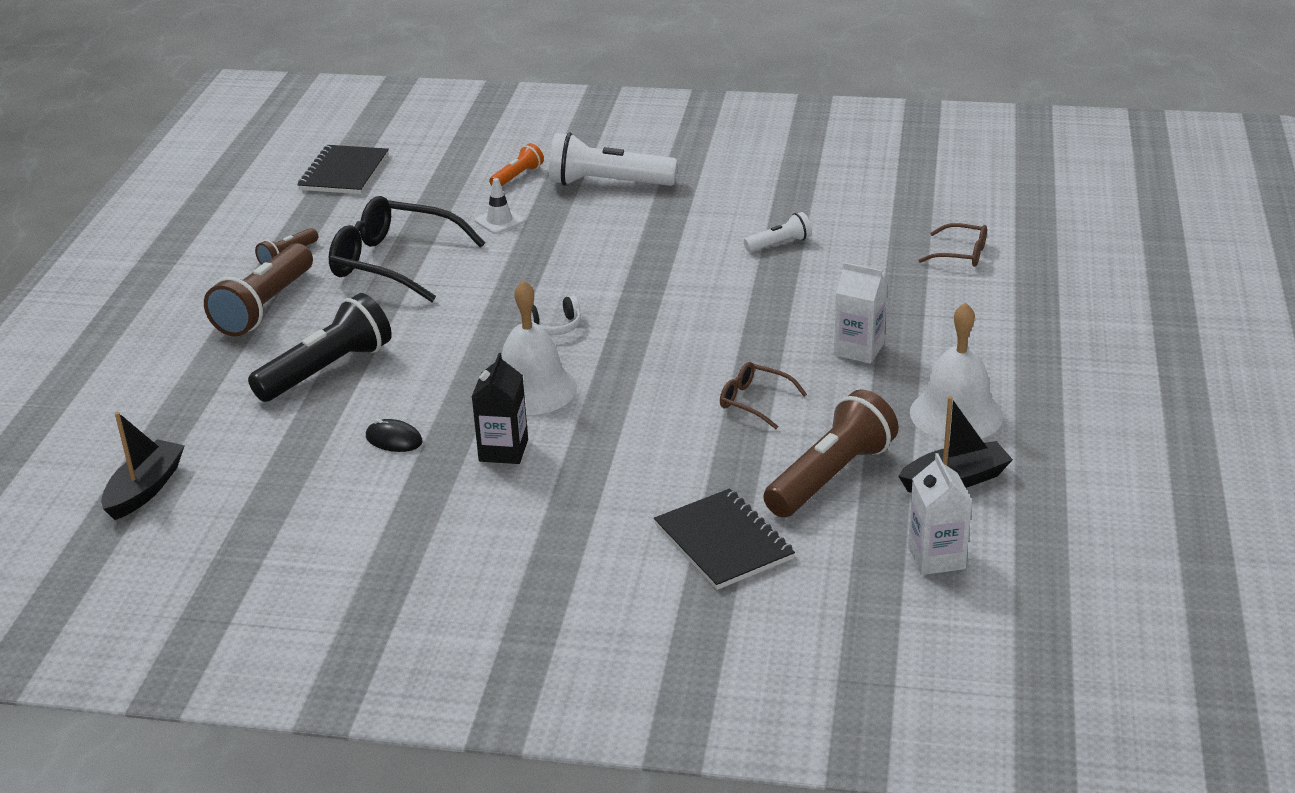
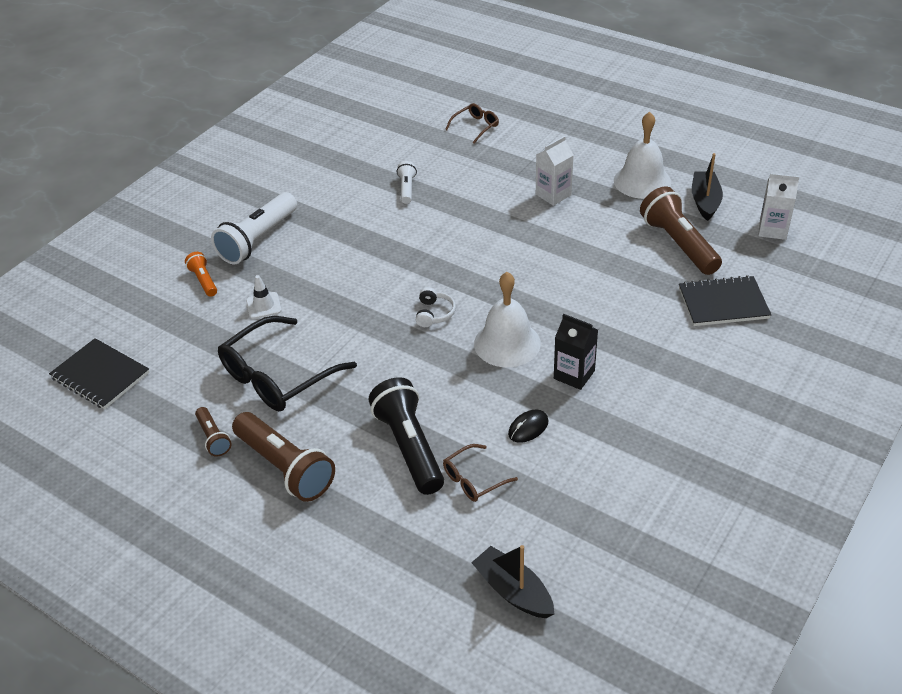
camera: 65 degrees left, 10 degrees up
(754, 402) = (584, 250): brown glasses -> brown glasses (474, 479)

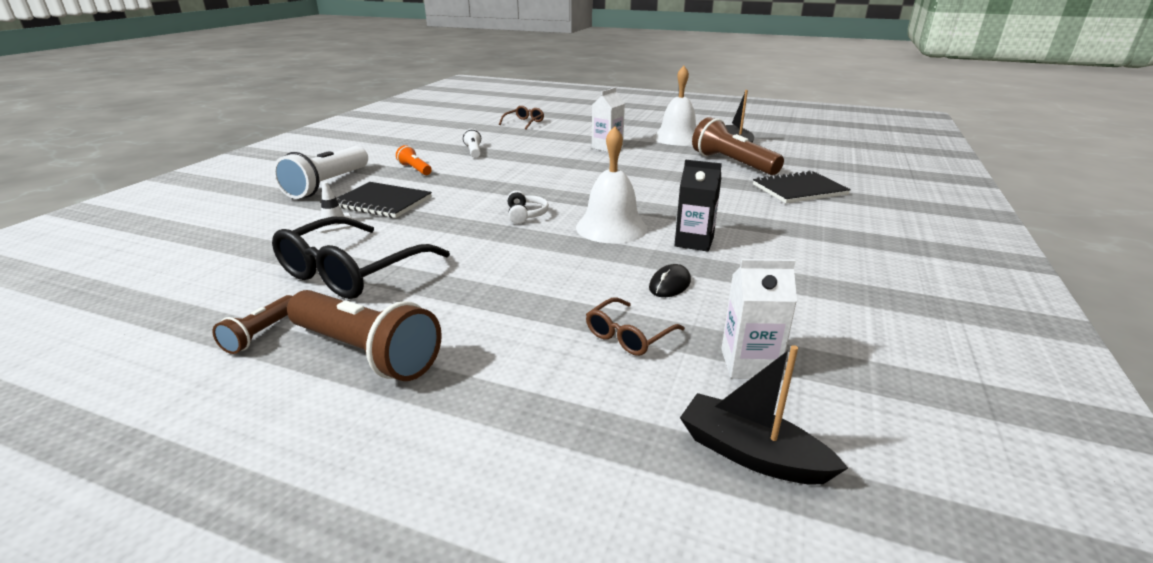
camera: 15 degrees left, 15 degrees down
(100, 375) = (107, 292): black notebook -> black notebook (382, 202)
(203, 280) = (264, 212): orange flashlight -> orange flashlight (415, 169)
(213, 438) = (260, 334): brown flashlight -> brown flashlight turned 60 degrees clockwise
(409, 446) = (533, 314): black flashlight -> none
(772, 230) = (803, 153): white carton -> white carton (749, 363)

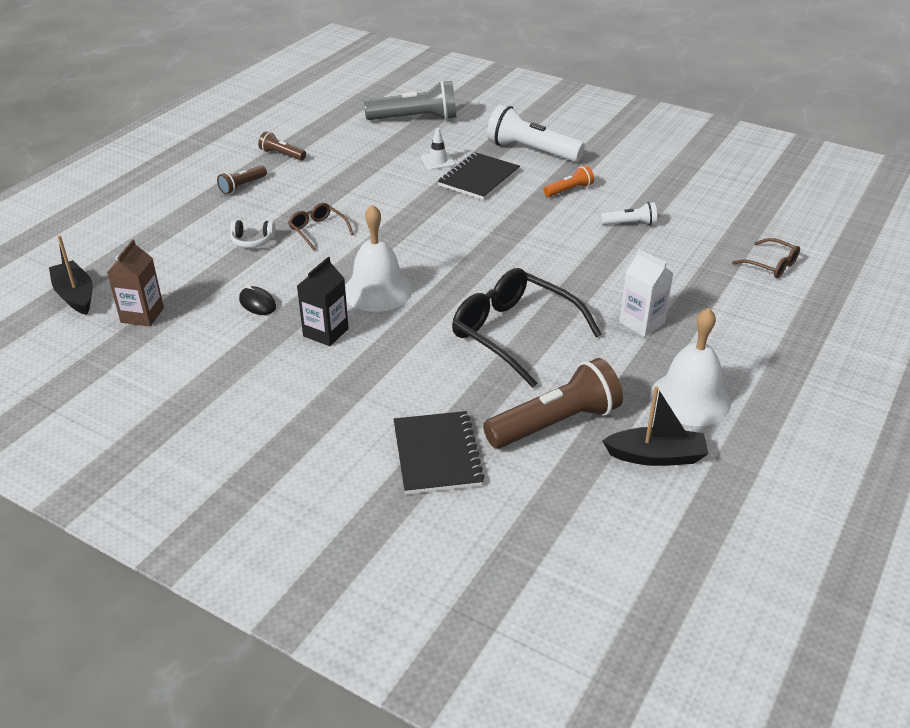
camera: 100 degrees right, 10 degrees up
(198, 245) = (416, 119): none -> grey flashlight
(352, 272) = (347, 175): black glasses -> black glasses (514, 334)
(367, 353) = (242, 186): brown flashlight -> brown flashlight, size x0.51
(526, 215) = (424, 247): white headphones -> white headphones (252, 241)
(628, 335) = (202, 274): brown glasses -> brown glasses (318, 230)
(749, 363) = (142, 315): white carton -> brown carton
(751, 454) = (75, 295): black boat -> black boat turned 75 degrees counterclockwise

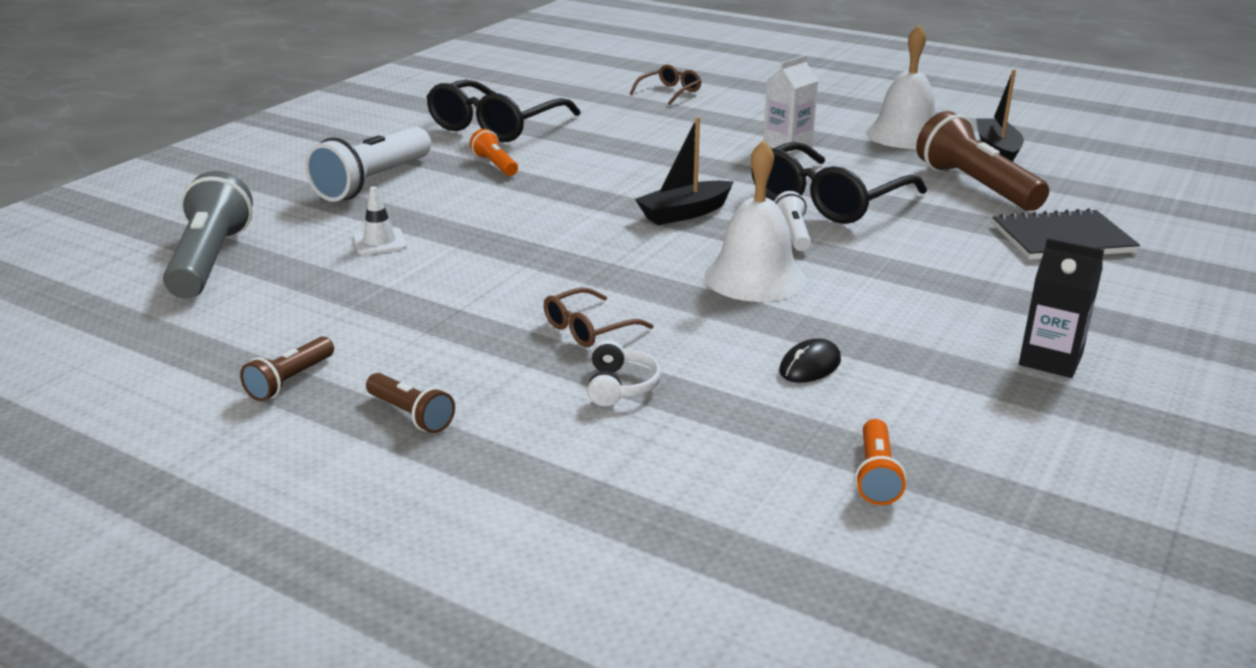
camera: 90 degrees left, 10 degrees down
(75, 295) = (836, 573): black boat -> black boat (684, 213)
(142, 315) = (876, 476): brown carton -> orange flashlight
(326, 332) = (866, 309): black carton -> black carton (1050, 360)
(479, 178) = (445, 215): black notebook -> none
(630, 224) = (584, 140): white flashlight -> white flashlight (793, 234)
(652, 186) = (496, 126): none -> black glasses

